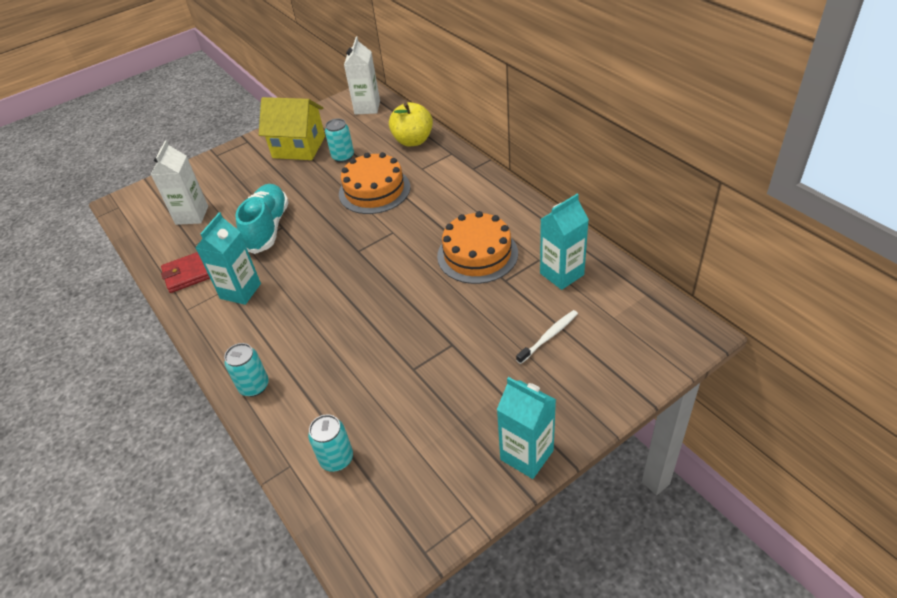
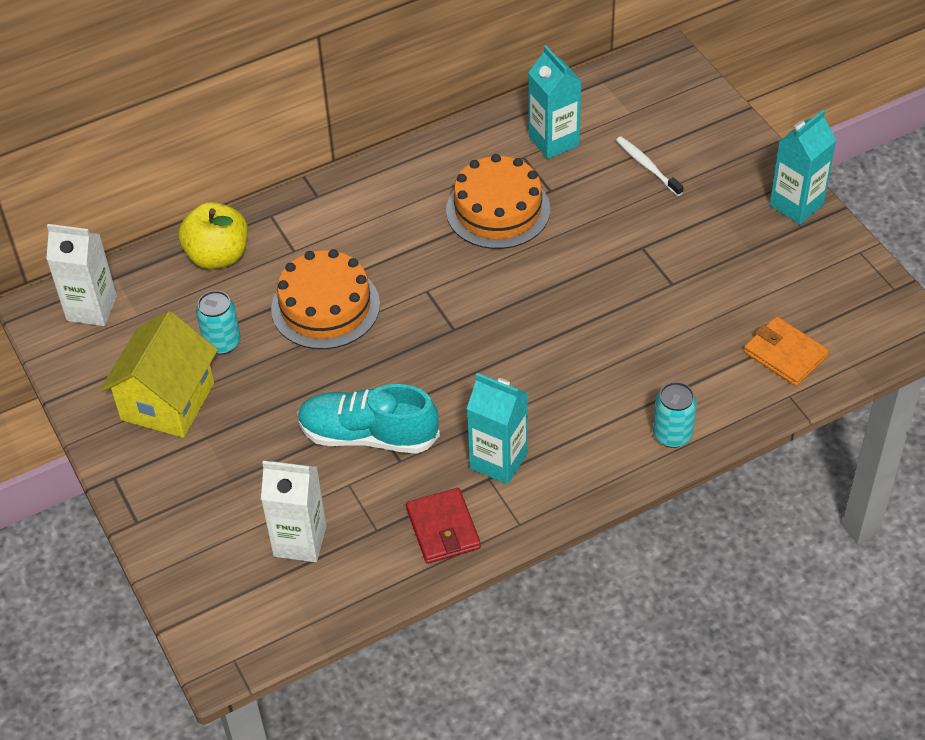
camera: 85 degrees left, 5 degrees up
(336, 459) = (785, 354): turquoise can -> orange wallet

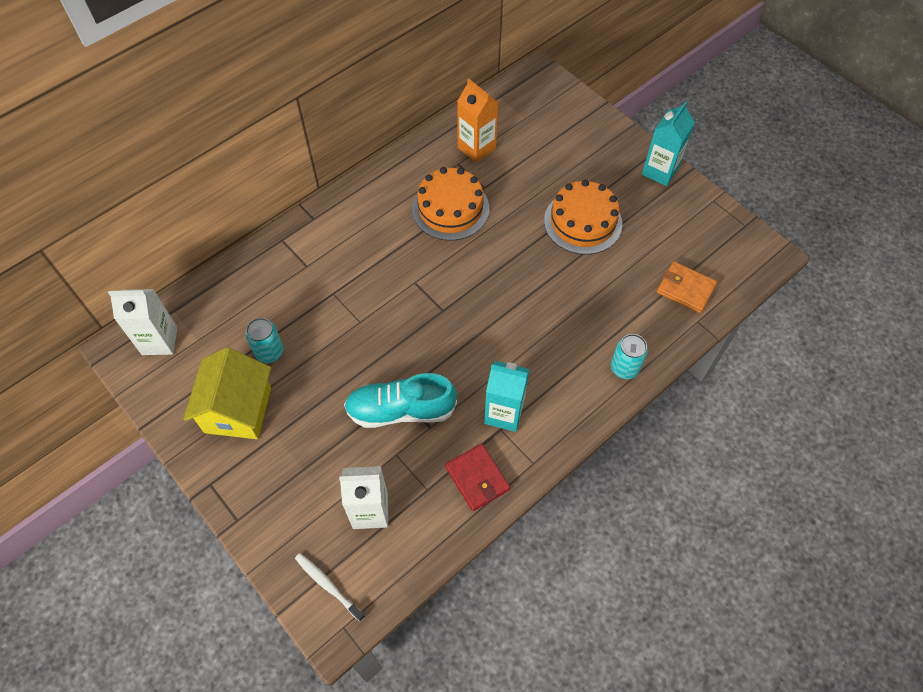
camera: 15 degrees left, 10 degrees up
(218, 256) = (249, 280): yellow apple -> none
(325, 307) = (342, 308): orange cake -> orange cake (582, 222)
(554, 141) = (476, 148): turquoise carton -> orange carton
(647, 166) = (548, 157): white toothbrush -> white toothbrush (328, 585)

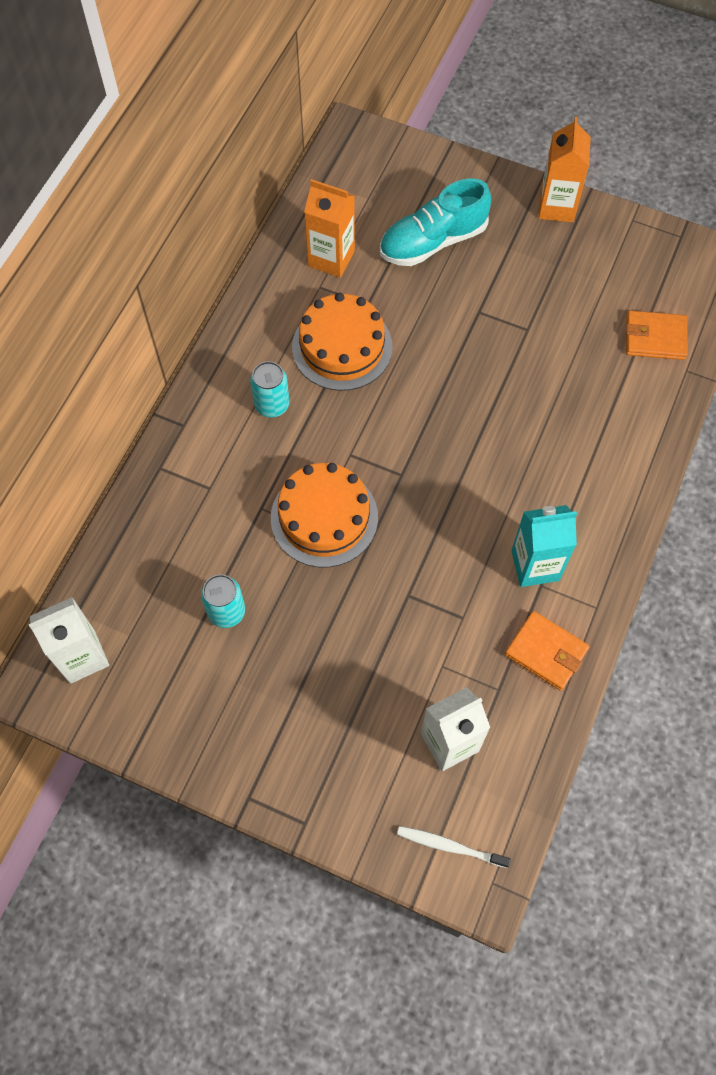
camera: 25 degrees left, 5 degrees up
(238, 410) = (229, 697): yellow house -> none
(401, 410) = (419, 613): turquoise shoe -> turquoise shoe (433, 241)
(477, 478) = (546, 652): red wallet -> orange wallet
(582, 222) = (503, 303): orange cake -> orange cake (324, 517)
(624, 368) = (637, 457): turquoise can -> turquoise can (272, 405)
(660, 171) = (556, 207): turquoise carton -> orange carton

